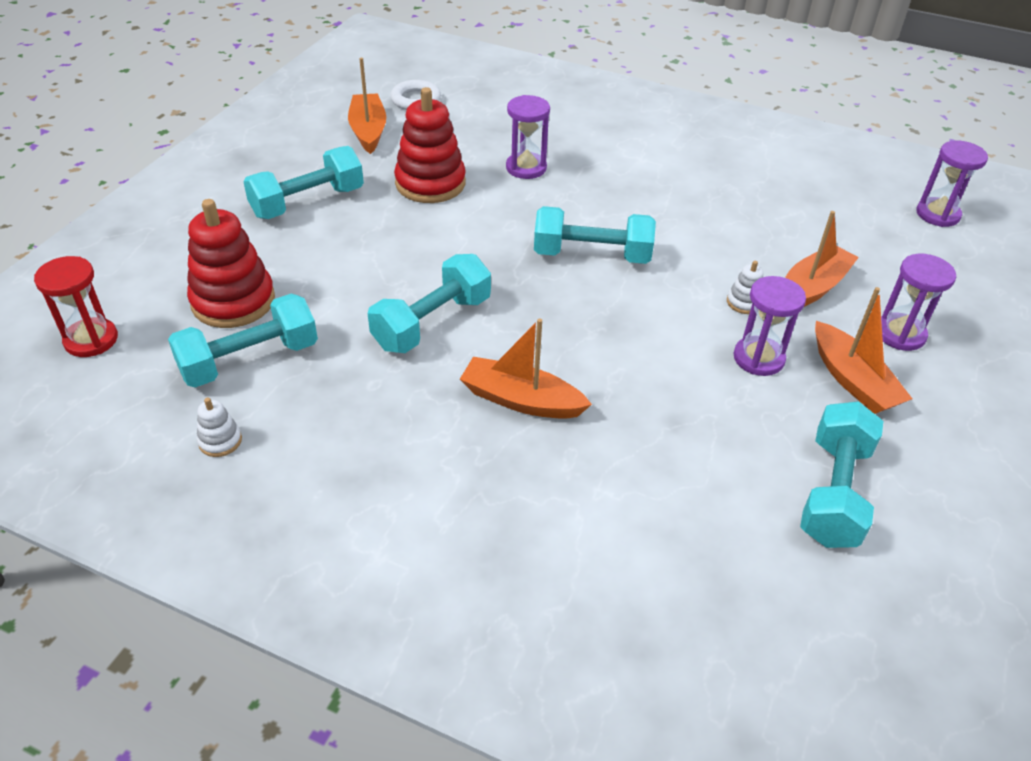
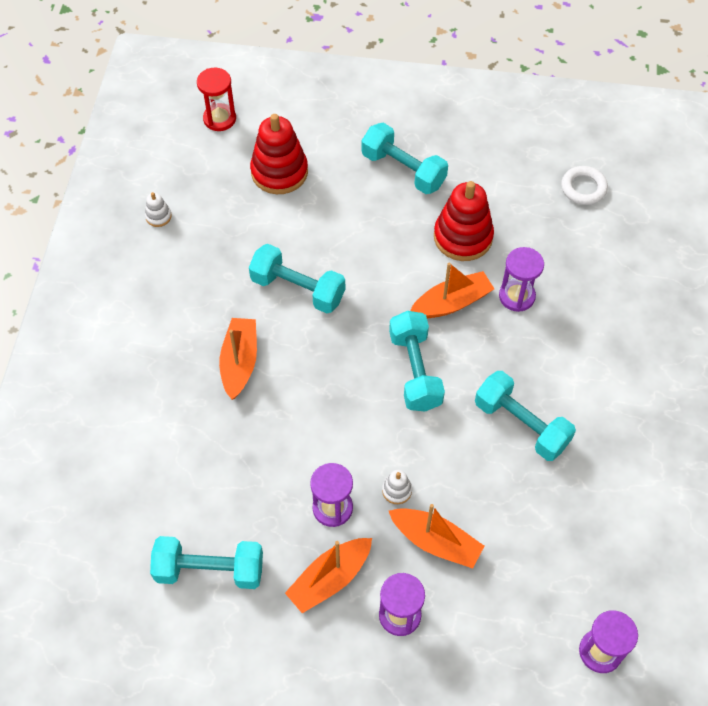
camera: 75 degrees right, 15 degrees up
(250, 360) = (228, 203): turquoise dumbbell -> turquoise dumbbell (521, 424)
(368, 131) = (517, 172): orange boat -> orange boat (451, 303)

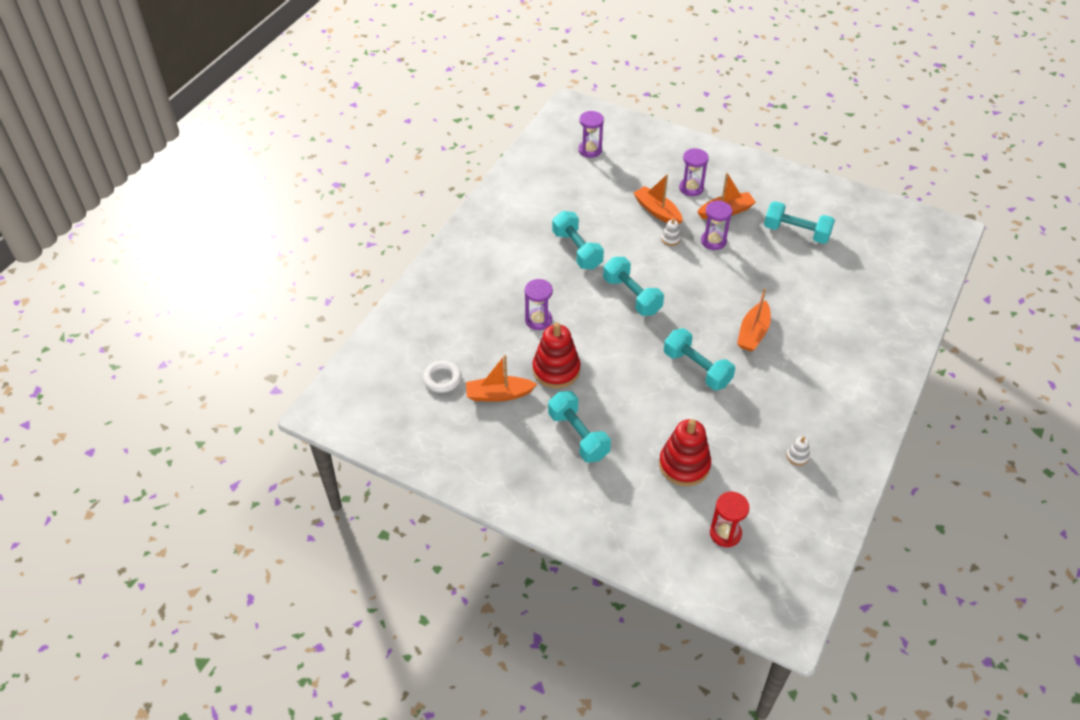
camera: 160 degrees left, 10 degrees down
(415, 370) = (632, 296): turquoise dumbbell -> turquoise dumbbell turned 45 degrees counterclockwise
(451, 303) = (587, 328): orange boat -> orange boat (499, 394)

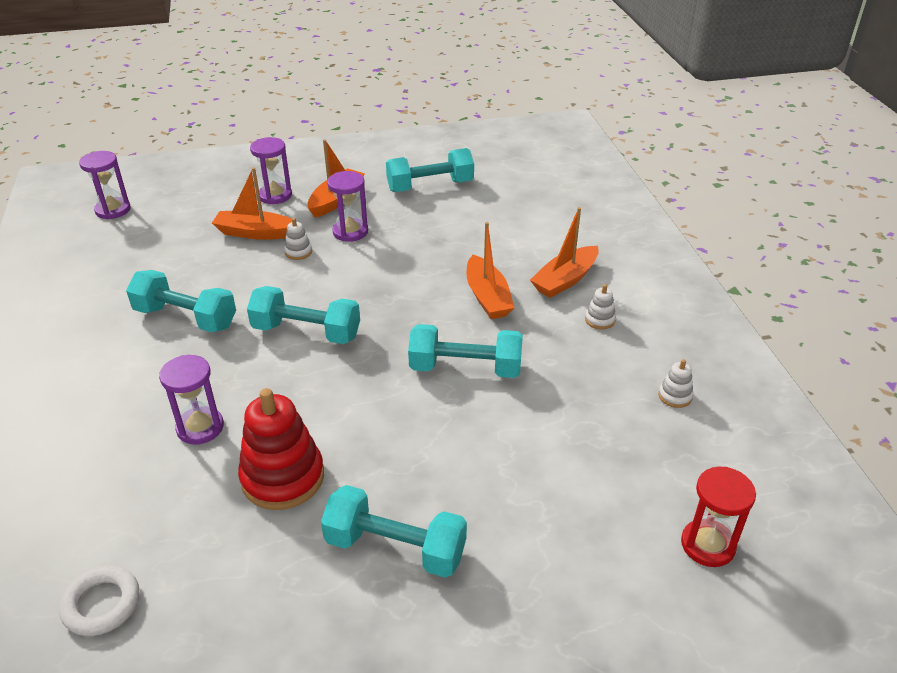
camera: 40 degrees left, 10 degrees down
(499, 394) = (221, 567): orange boat -> orange boat (565, 280)
(684, 465) = (569, 491): red stacking toy -> none
(805, 387) = (600, 320): none -> white stacking toy

